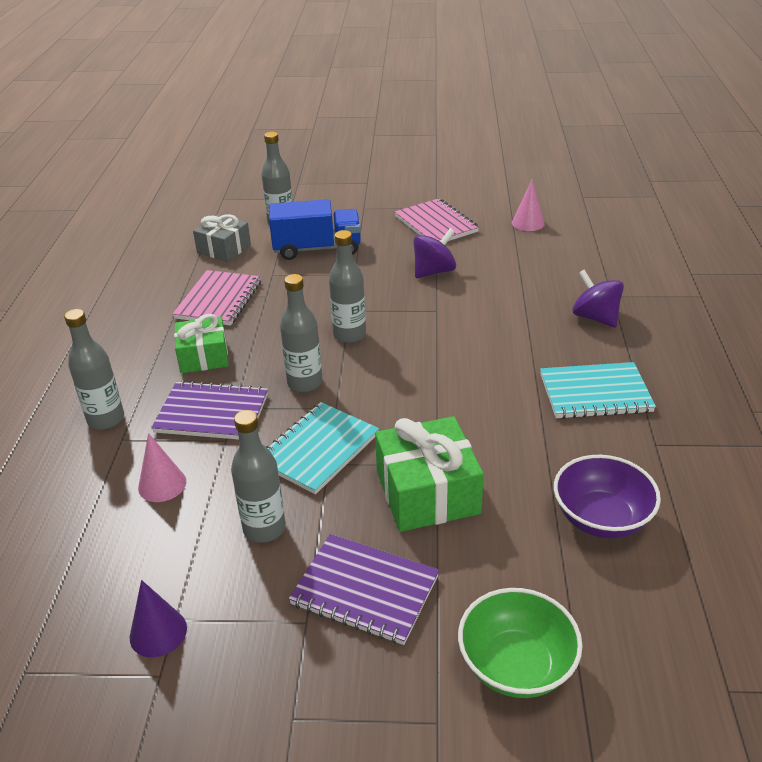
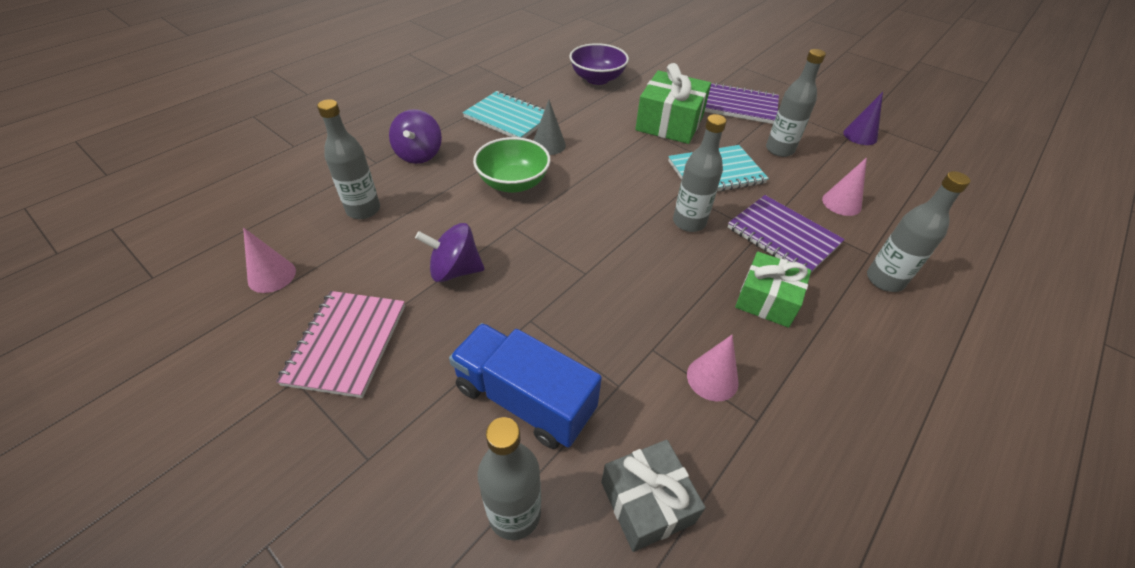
camera: 145 degrees left, 10 degrees up
(219, 300) = (712, 378): pink notebook -> pink cone
(349, 335) = (612, 245): grey bottle -> grey bottle (363, 210)
(365, 591) = (740, 106): purple notebook -> purple notebook turned 45 degrees counterclockwise
(511, 386) = (548, 145): none -> grey cone
(516, 665) = (695, 64): green bowl -> green bowl (513, 183)

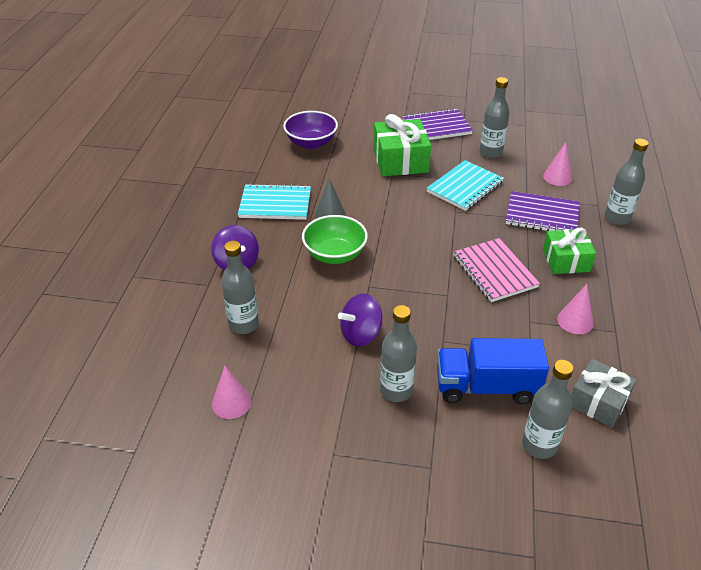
camera: 30 degrees left, 5 degrees down
(346, 344) = (341, 415): pink notebook -> pink notebook (494, 271)
(689, 222) = (479, 231): grey bottle -> grey bottle (396, 390)
(860, 135) = (531, 122): purple cone -> none

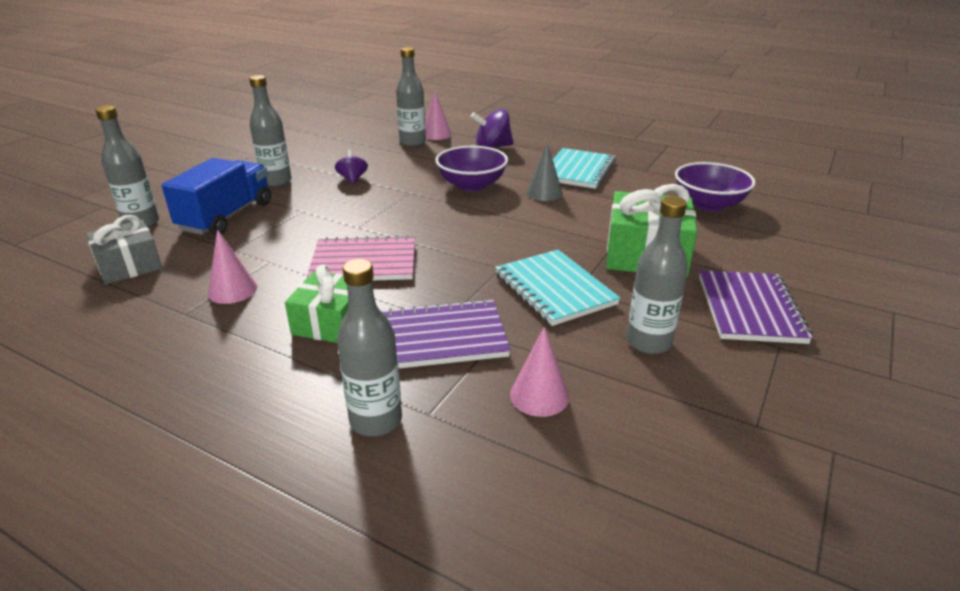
camera: 110 degrees right, 10 degrees down
(231, 402) = (339, 132): pink cone -> pink cone (436, 134)
(335, 254) = (471, 185): green bowl -> purple bowl
(361, 334) = (352, 179): purple spinning top -> purple spinning top, size x0.64
(542, 215) = (443, 337): purple notebook -> purple notebook turned 45 degrees clockwise

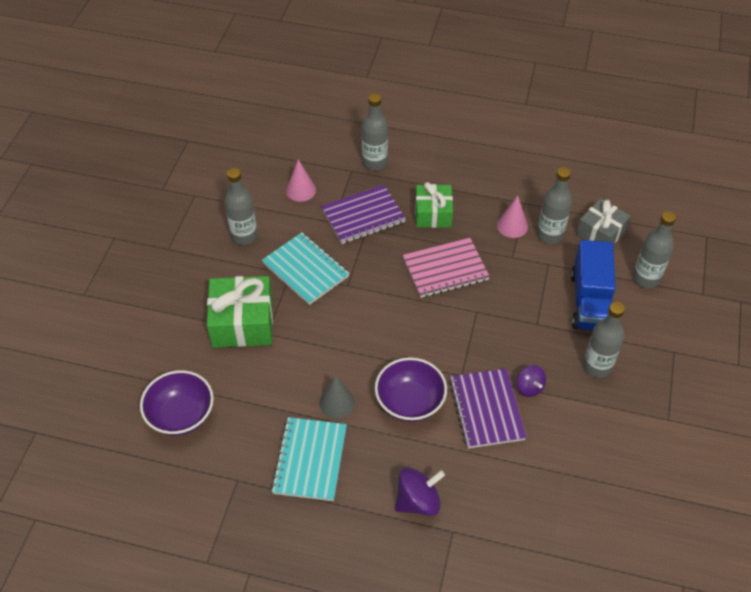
camera: 165 degrees right, 20 degrees up
(412, 142) = (516, 492): grey bottle -> grey bottle (549, 235)
(436, 134) = (499, 525): pink cone -> none
(750, 309) = (177, 277): purple notebook -> purple notebook (486, 409)

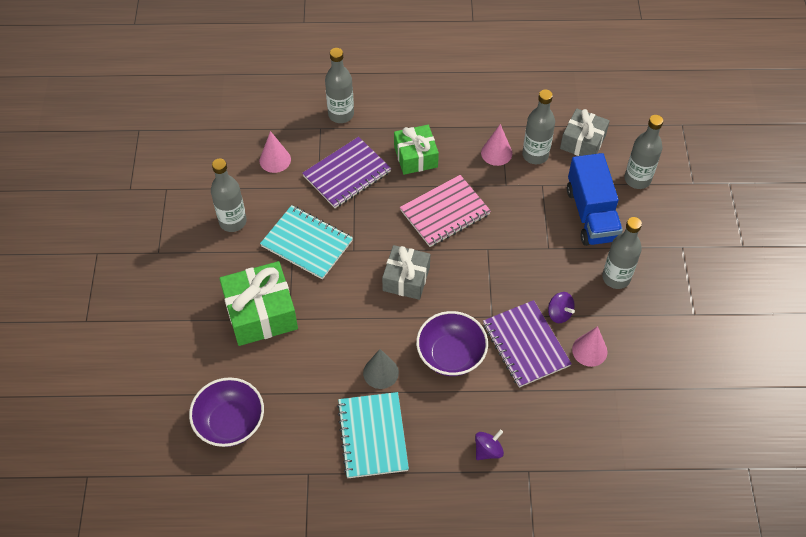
camera: 15 degrees left, 5 degrees up
(389, 322) = (406, 279): none -> grey gift
(418, 501) = (488, 450): purple spinning top -> purple spinning top, size x0.64
(549, 430) = (589, 350): none -> pink cone

